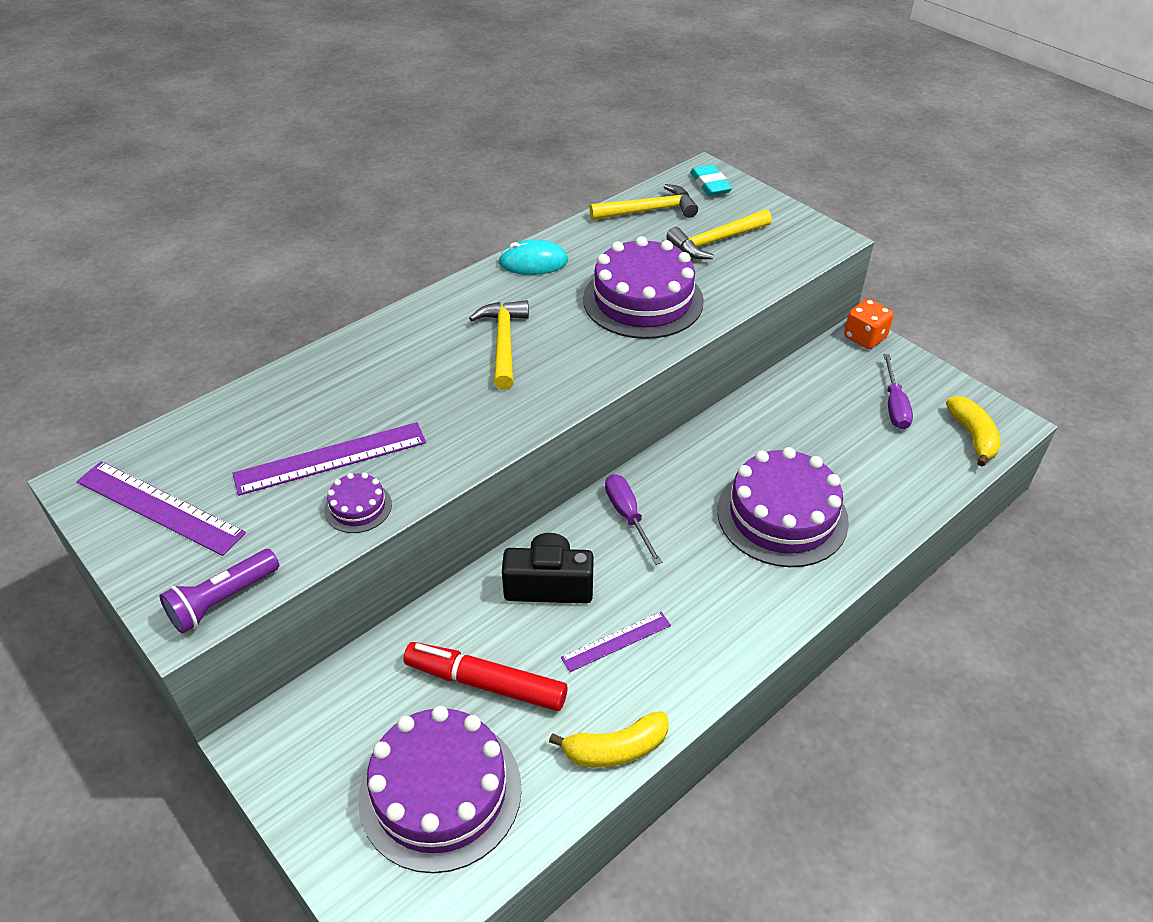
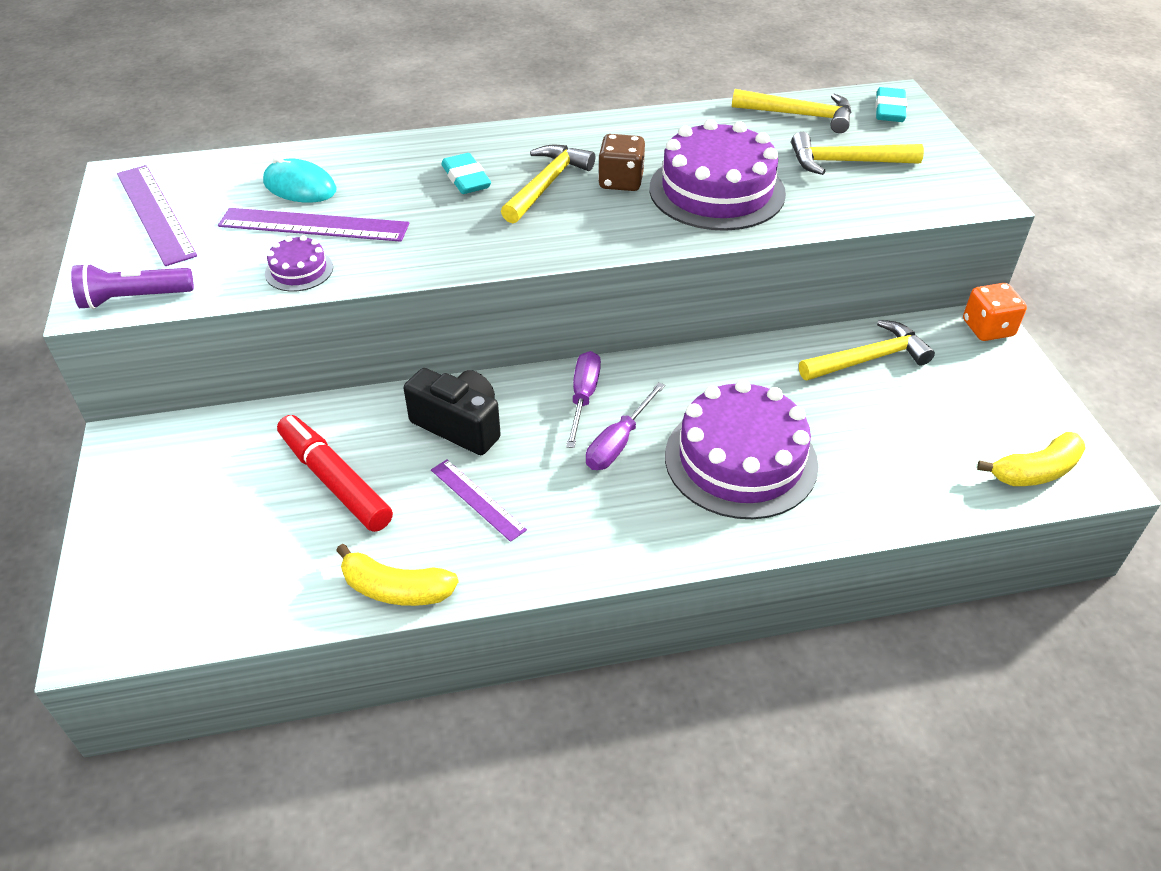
camera: 30 degrees right, 0 degrees up
(429, 362) = (466, 179): none -> turquoise eraser
(440, 792) = (223, 549): purple cake -> none
(533, 262) = (639, 126): turquoise mouse -> turquoise mouse (300, 187)
(561, 318) = (621, 181): none -> brown dice
(616, 641) = (477, 499): purple ruler -> purple ruler turned 45 degrees clockwise
(806, 394) = (869, 359): none -> yellow hammer
(894, 405) = (964, 406): purple screwdriver -> purple screwdriver (618, 442)
(972, 436) = (1035, 471): yellow banana -> yellow banana turned 45 degrees clockwise

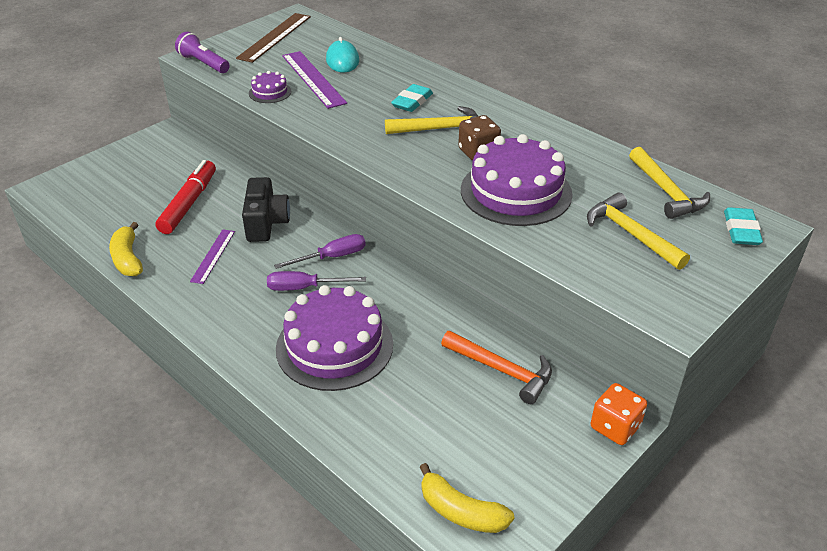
camera: 55 degrees right, 5 degrees down
(155, 213) = (275, 37): purple ruler -> brown ruler
(869, 359) = (502, 370): yellow hammer -> orange hammer
(889, 110) = (741, 230): turquoise eraser -> turquoise eraser turned 60 degrees counterclockwise

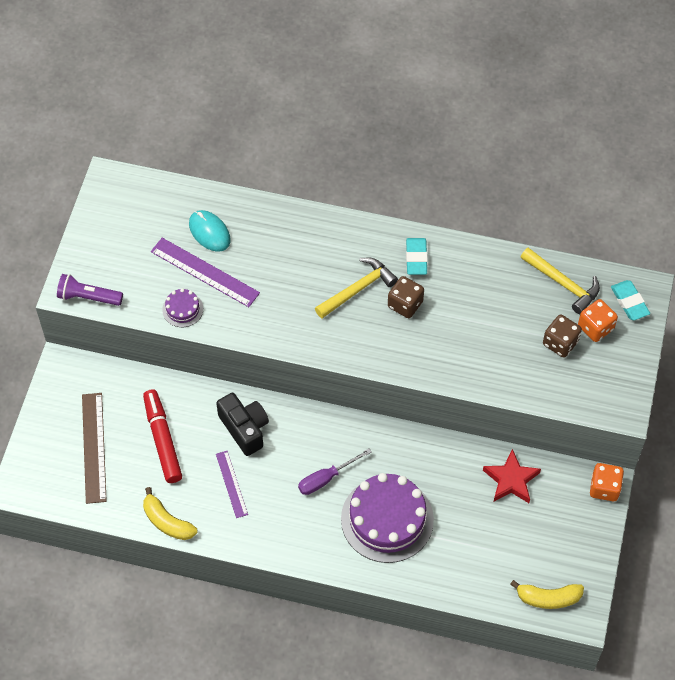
camera: 30 degrees left, 20 degrees up
(275, 37) = (119, 225): brown ruler -> brown ruler (94, 447)
(332, 257) = (324, 438): purple screwdriver -> none
(412, 102) = (311, 264): turquoise eraser -> turquoise eraser (416, 258)
(502, 370) = (511, 480): orange hammer -> red star
(516, 192) = (459, 337): purple cake -> none
(630, 234) = (560, 343): yellow hammer -> brown dice
(684, 236) = (595, 327): none -> orange dice

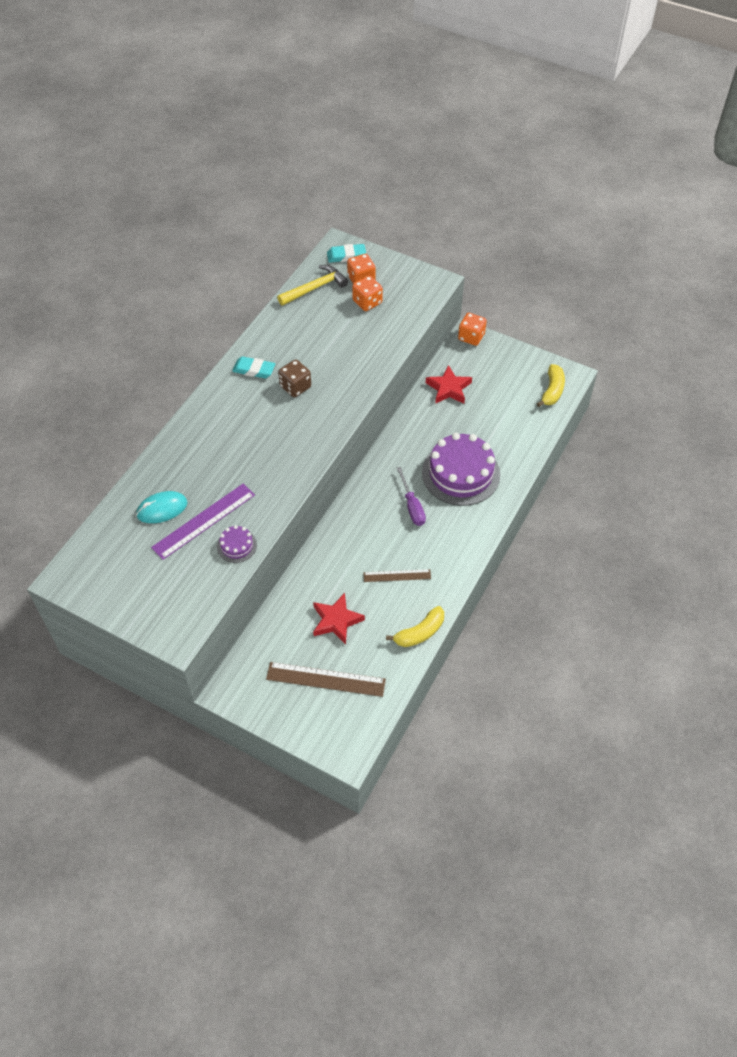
camera: 75 degrees left, 5 degrees down
(88, 297) = (191, 621): purple flashlight -> none
(162, 440) = (336, 620): red marker -> red star
(231, 484) = (397, 575): purple ruler -> brown ruler
(244, 429) = (346, 555): black camera -> none
(358, 289) = (268, 414): yellow hammer -> none
(560, 343) = (367, 302): brown dice -> orange dice

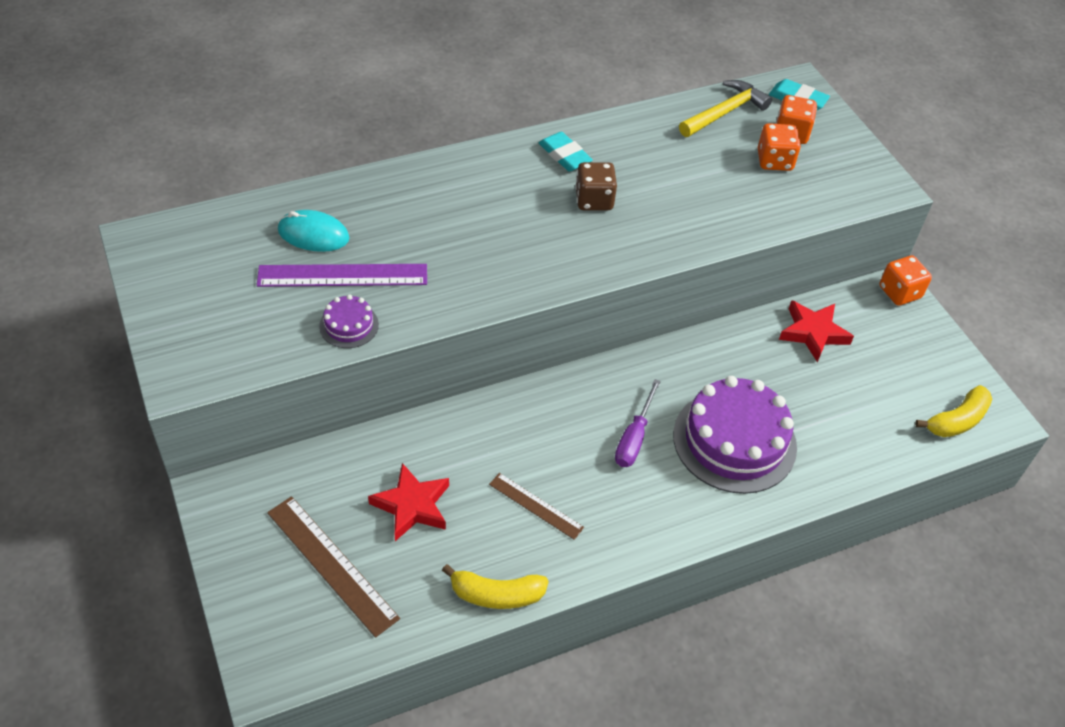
camera: 35 degrees right, 5 degrees down
(315, 288) = (725, 112): yellow hammer -> yellow hammer turned 45 degrees counterclockwise

